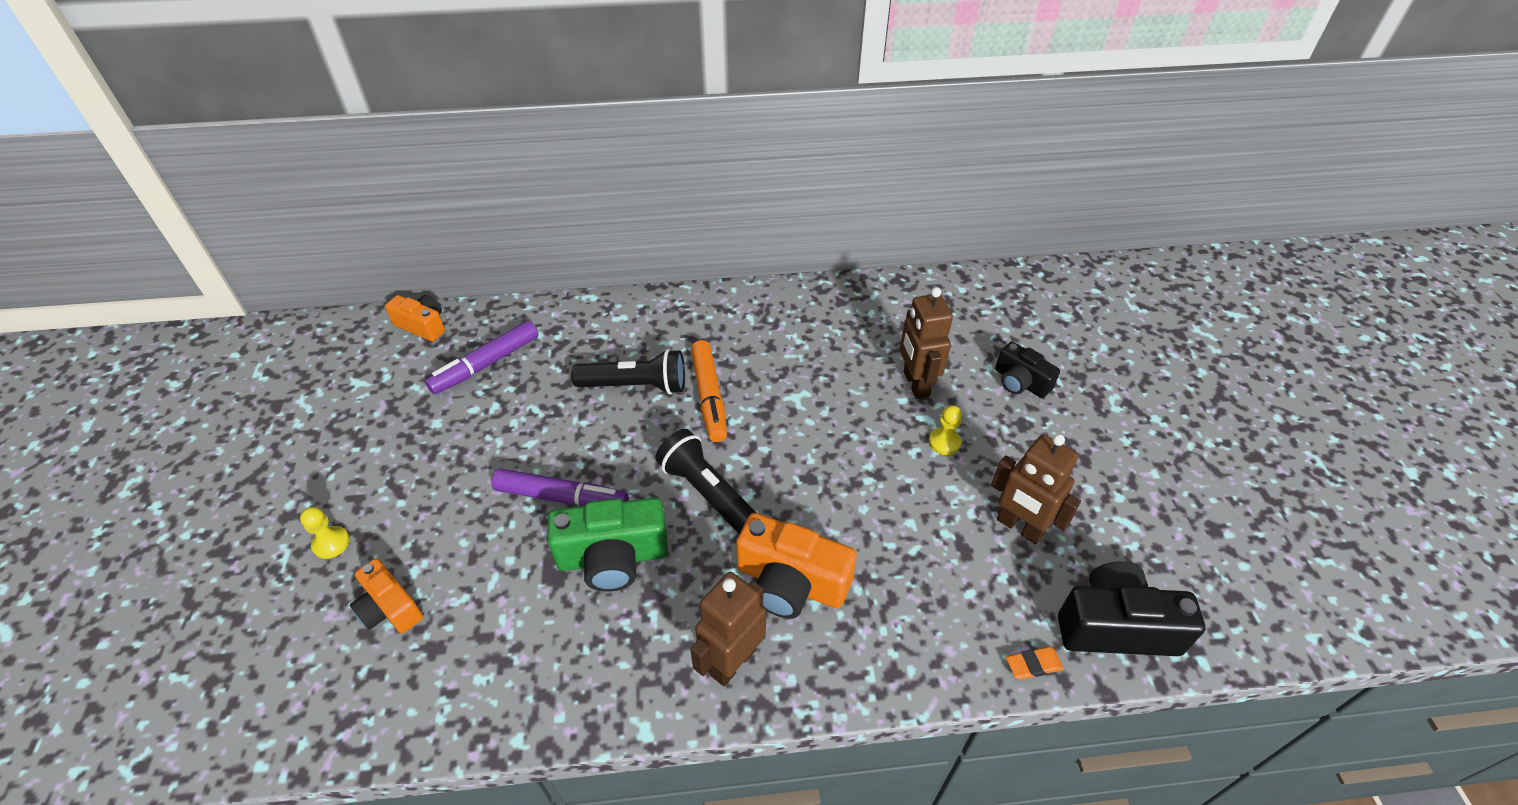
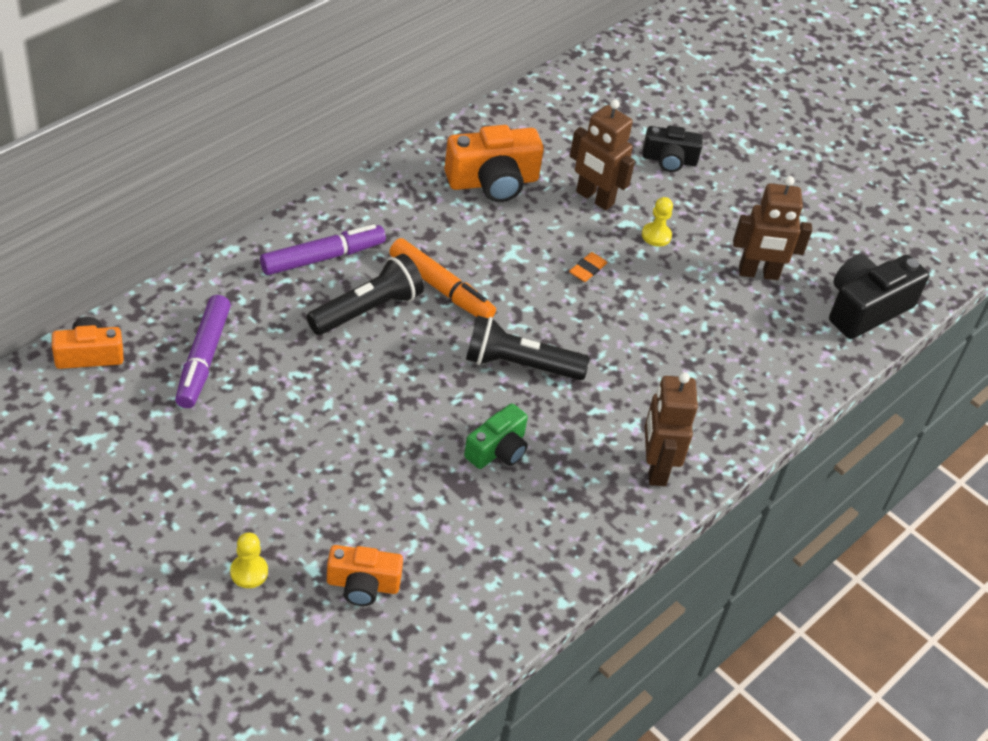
camera: 45 degrees left, 0 degrees up
(562, 497) = (407, 430): purple marker -> purple marker (323, 257)
(613, 557) = (498, 450): green camera -> green camera, size x0.62
(791, 582) = (643, 395): orange camera -> orange camera (493, 181)
(1033, 665) = (839, 360): orange eraser -> orange eraser (587, 269)

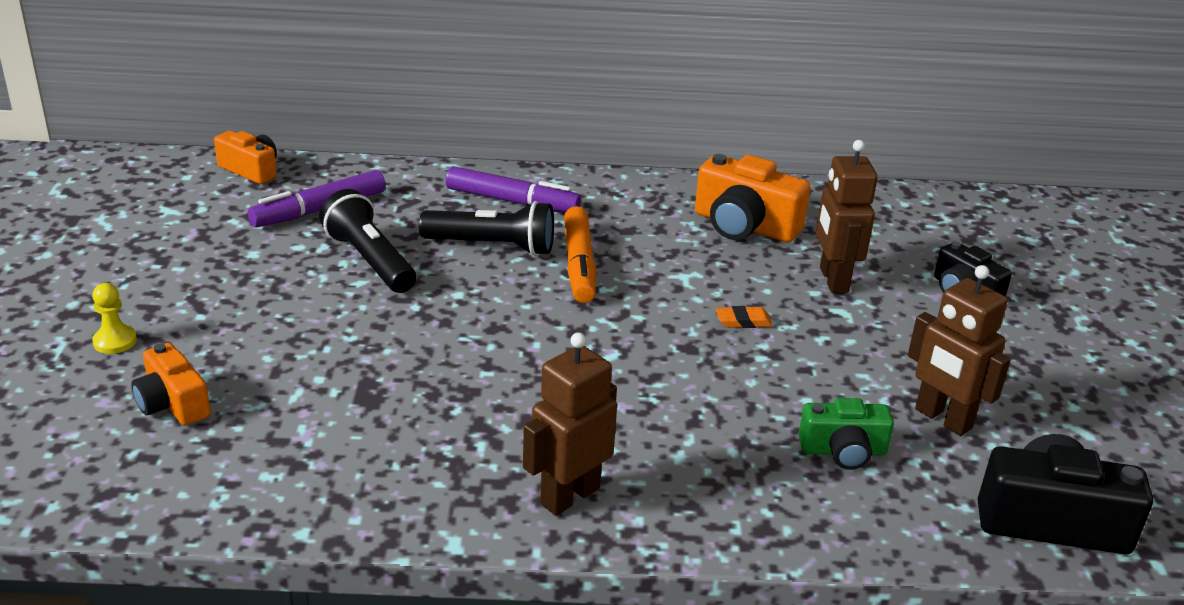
camera: 50 degrees right, 15 degrees down
(498, 450) = (441, 390): green camera -> green camera (843, 451)
(520, 365) = (563, 347): black flashlight -> black flashlight (370, 261)
(656, 235) = (860, 334): yellow pawn -> none

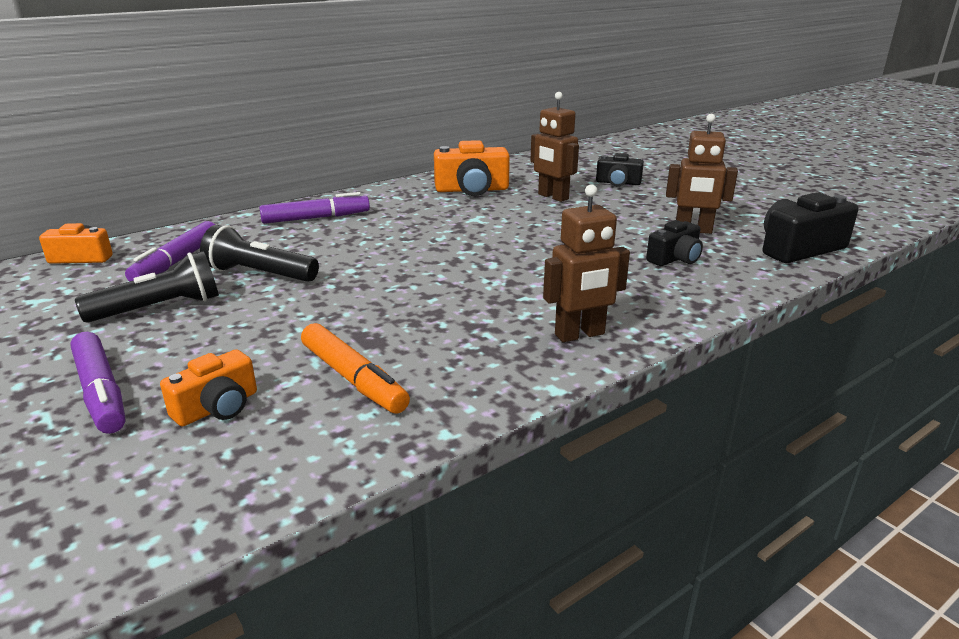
camera: 35 degrees left, 5 degrees down
(115, 341) = (101, 392): yellow pawn -> purple marker
(173, 403) = (217, 407): orange camera -> orange camera turned 60 degrees counterclockwise
(492, 246) = (337, 241): black flashlight -> black flashlight (159, 308)
(569, 496) = (580, 335): brown robot -> brown robot turned 120 degrees counterclockwise
(579, 265) = (406, 232): orange marker -> orange marker (353, 378)
(743, 321) = (538, 226): orange eraser -> none
(843, 451) = (675, 258): green camera -> black camera

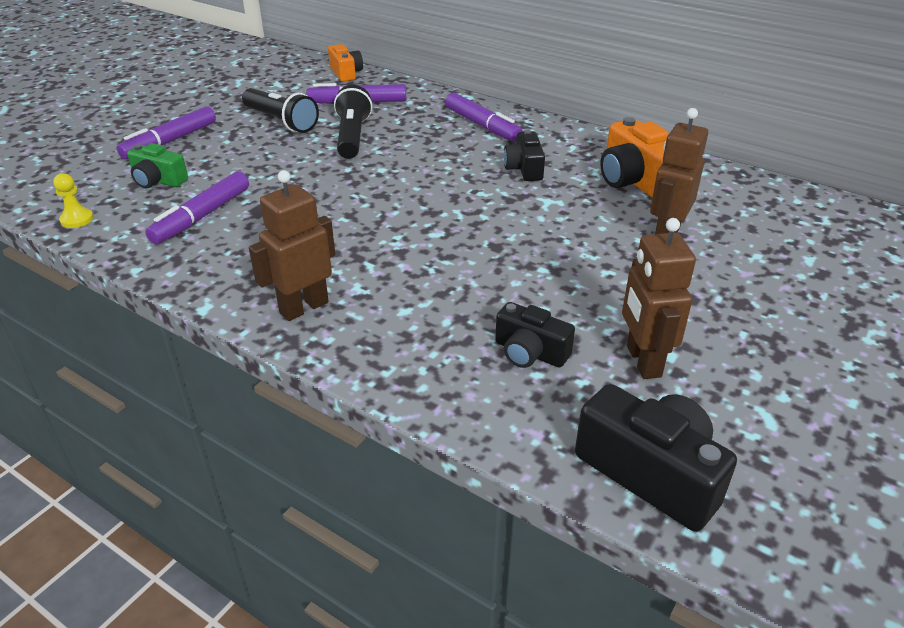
camera: 70 degrees right, 10 degrees up
(217, 407) = (158, 180): orange camera -> green camera
(263, 486) = (77, 219): none -> yellow pawn
(353, 378) = (202, 216): orange marker -> purple marker
(580, 335) = (303, 307): brown robot -> brown robot turned 90 degrees clockwise
(618, 183) = (777, 277): black camera -> black camera (524, 168)

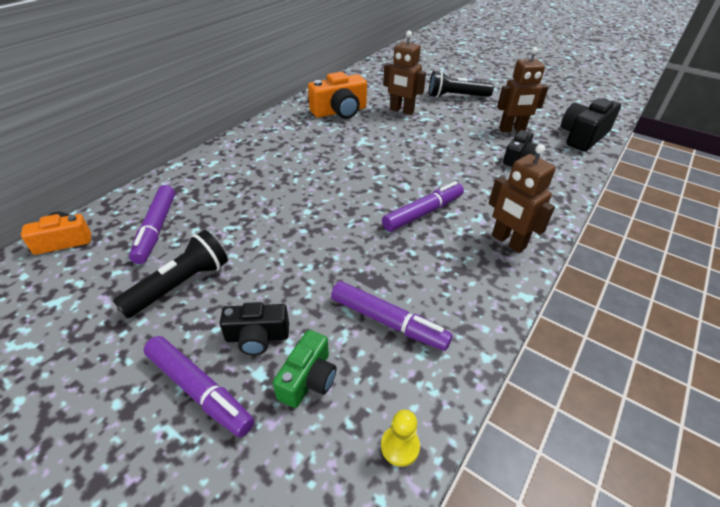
camera: 90 degrees left, 5 degrees up
(352, 137) = (238, 230): black flashlight -> black flashlight (456, 96)
(482, 126) = (240, 160): purple marker -> purple marker (423, 213)
(524, 168) = (317, 146): black camera -> black camera (257, 337)

